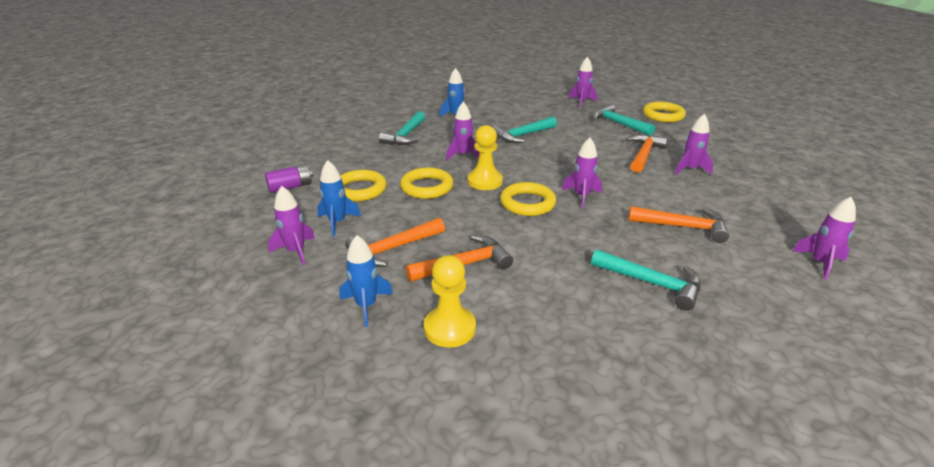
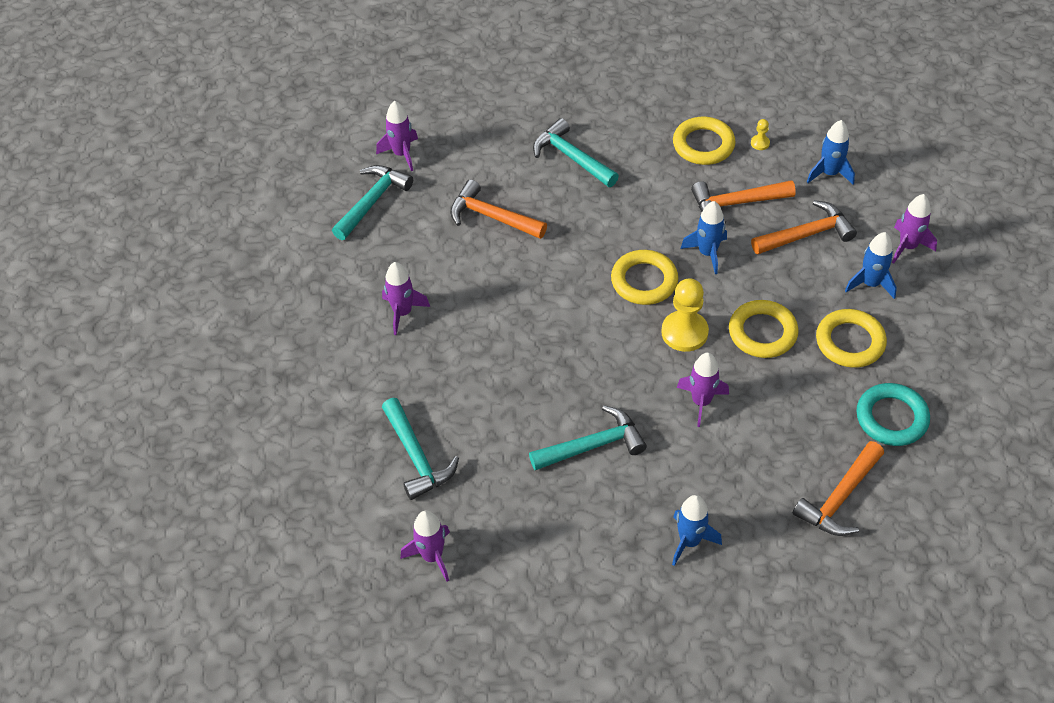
camera: 165 degrees left, 20 degrees up
(290, 187) = (943, 363): purple battery -> none
(336, 161) = (891, 418): none -> turquoise ring
(405, 136) = (786, 480): turquoise hammer -> turquoise hammer (372, 201)
(450, 328) = (760, 143): yellow pawn -> yellow pawn, size x0.45
(482, 225) = (707, 253): none -> blue rocket
(581, 196) = (574, 283): purple rocket -> none
(643, 154) = (438, 358): orange hammer -> orange hammer (839, 498)
(663, 115) = (320, 472): yellow ring -> yellow ring (703, 145)

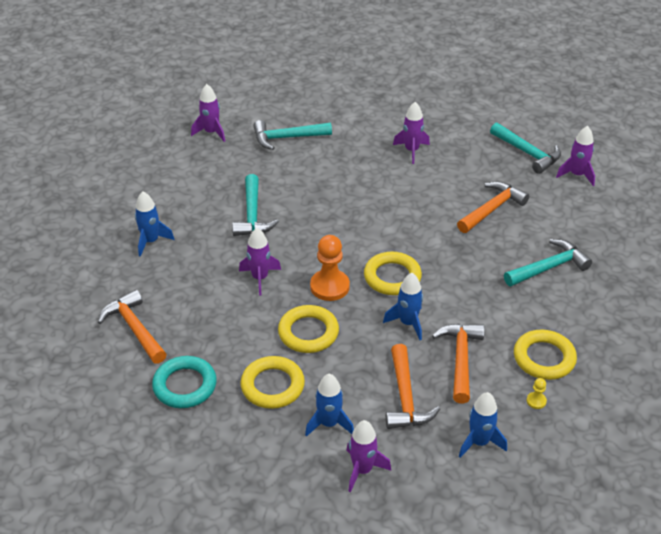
camera: 105 degrees right, 10 degrees down
(684, 332) = (329, 286): yellow pawn -> orange pawn

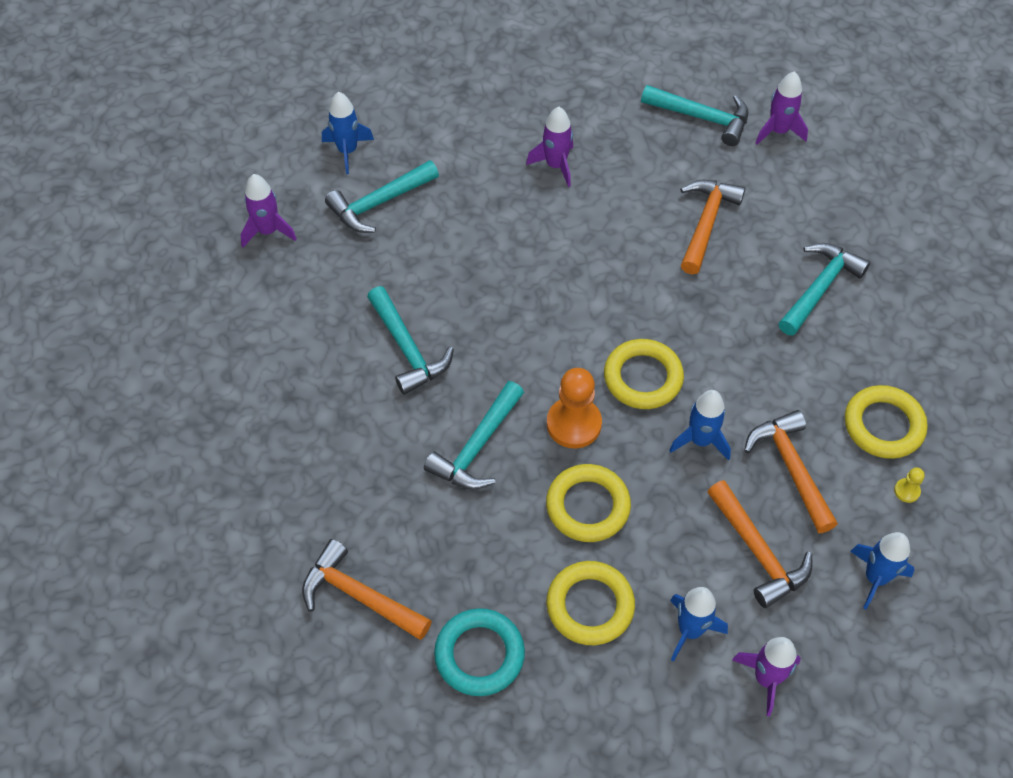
camera: 25 degrees left, 15 degrees up
(151, 241) = (295, 447): blue rocket -> blue rocket (347, 151)
(260, 278) = (477, 447): purple rocket -> turquoise hammer

